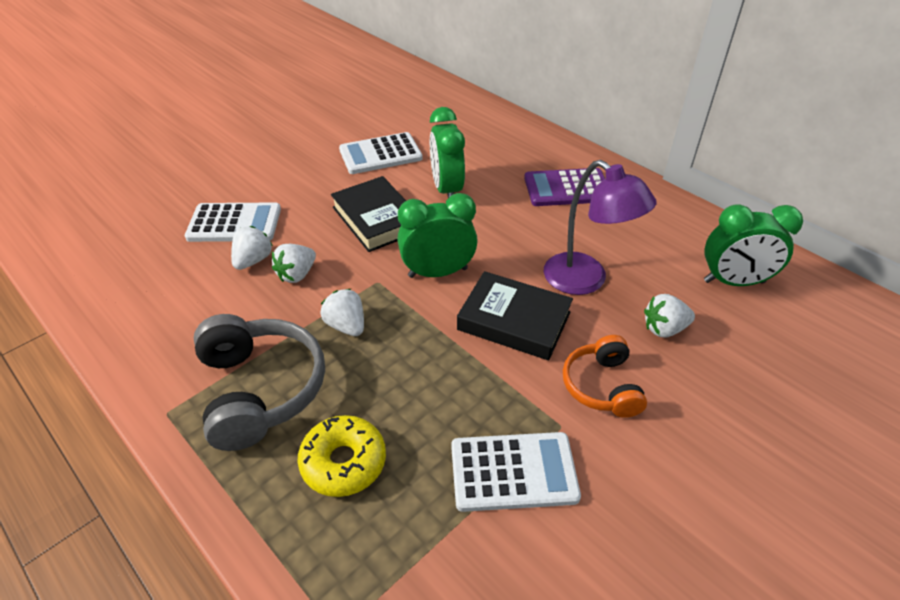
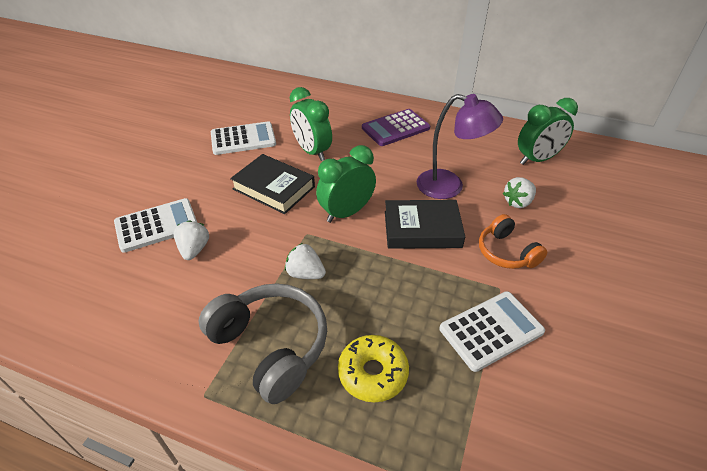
camera: 25 degrees left, 0 degrees up
(297, 274) = (239, 248): white strawberry -> none
(380, 154) = (243, 139): white calculator -> white calculator turned 150 degrees counterclockwise

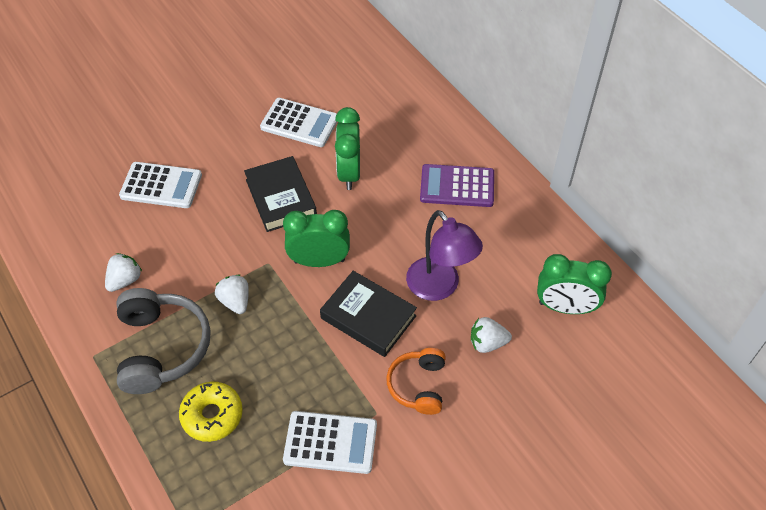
camera: 35 degrees right, 10 degrees up
(194, 249) = (171, 227): white strawberry -> white strawberry (125, 280)

